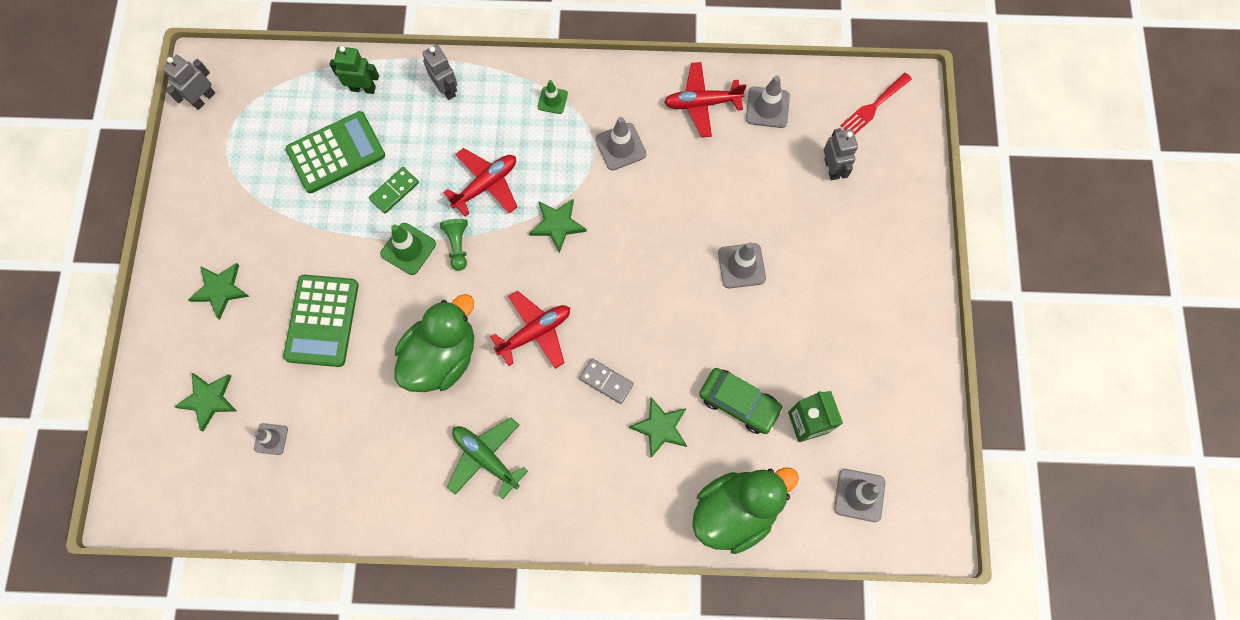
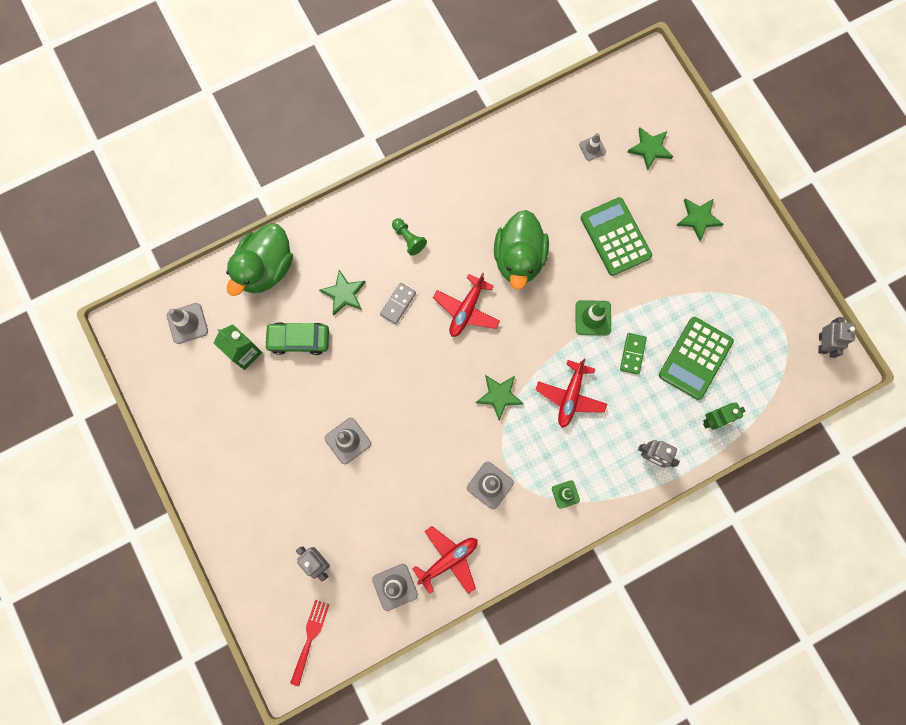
camera: 150 degrees right, 5 degrees up
(457, 245) = (560, 340): green pawn -> green pawn (408, 239)
(486, 458) = (447, 212): green plane -> none
(606, 381) = (398, 304): grey domino -> grey domino turned 60 degrees counterclockwise

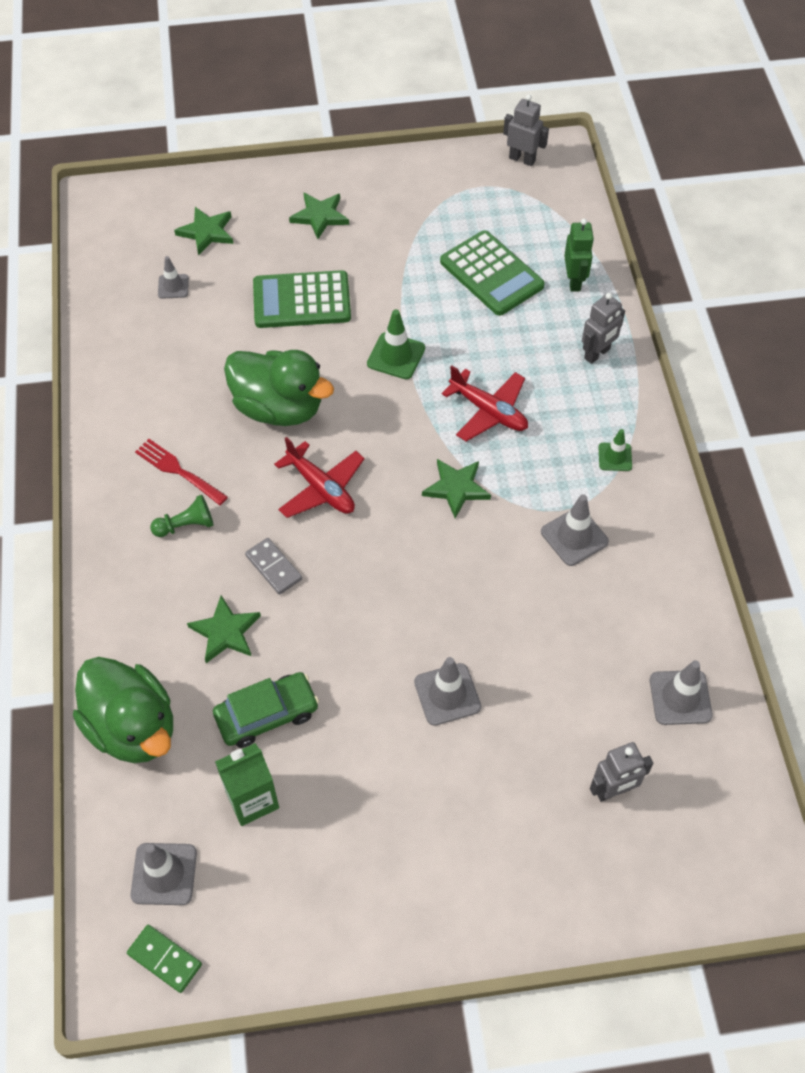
camera: 70 degrees left, 20 degrees down
(299, 340) = (267, 714): green car -> green car turned 135 degrees counterclockwise
(310, 638) = (725, 837): red fork -> red fork (178, 471)
(448, 560) = (661, 618): red plane -> none
(632, 354) = (460, 331): green domino -> green domino (165, 959)

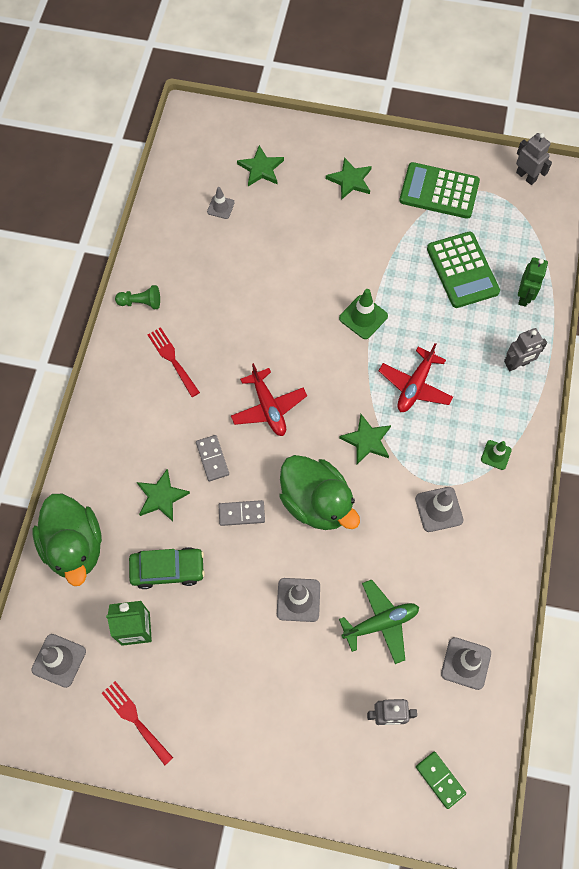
camera: 20 degrees right, 10 degrees up
(165, 959) = (39, 720): green domino -> green domino (440, 779)
(186, 525) = (163, 405): green pawn -> green pawn (141, 302)
(279, 408) = (261, 332): green duck -> green duck (316, 502)
(294, 911) = (135, 720): none -> red fork
(301, 301) = (310, 248): green calculator -> green calculator (439, 191)
(336, 618) = (241, 513): none -> grey domino
(488, 411) = (415, 386): red plane -> red plane turned 60 degrees clockwise
(559, 687) = (380, 623): none -> green plane

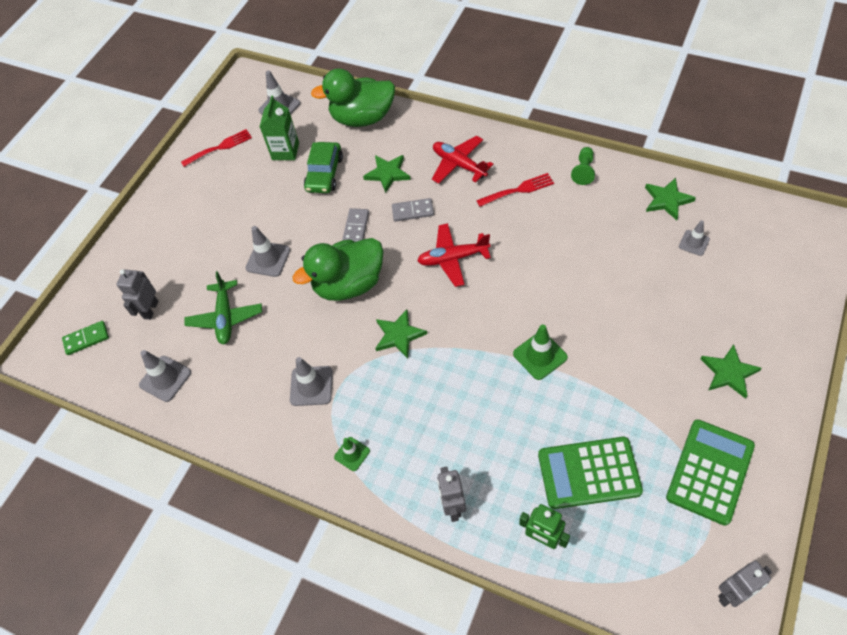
camera: 110 degrees right, 10 degrees down
(261, 168) = (747, 285): green star -> green star (667, 200)
(415, 386) = (449, 391): red plane -> red plane (459, 165)

